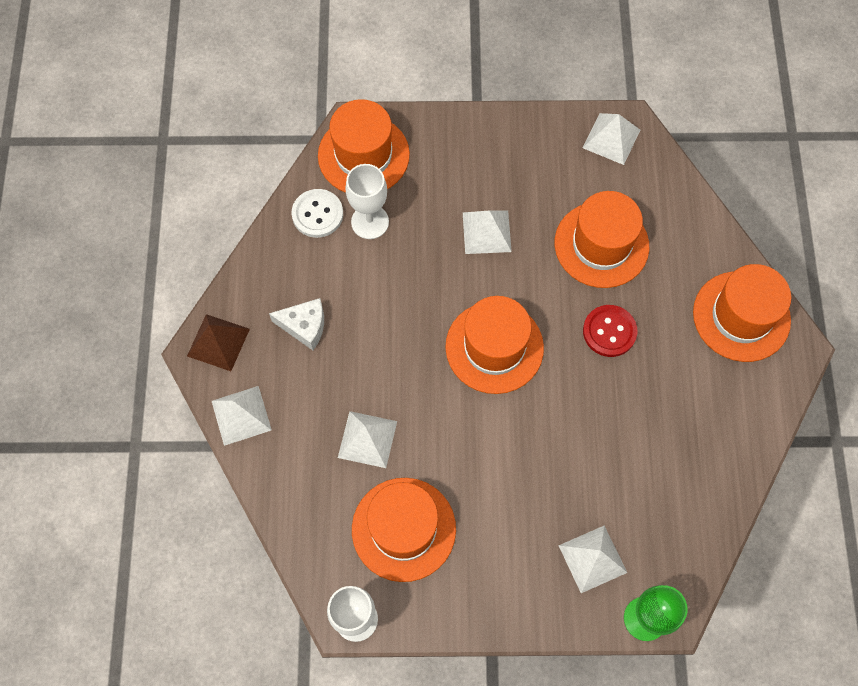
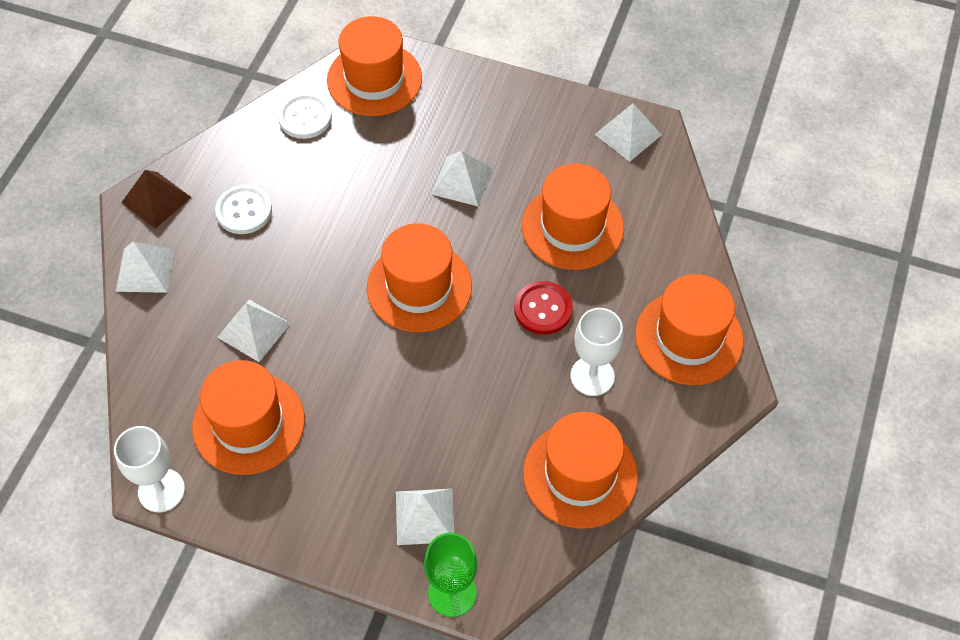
camera: 20 degrees right, 10 degrees down
(304, 326) = (244, 211): white cheese -> white button
(370, 222) = (352, 139): white goblet -> white goblet (592, 376)
(704, 474) = (580, 475): none -> orange hat

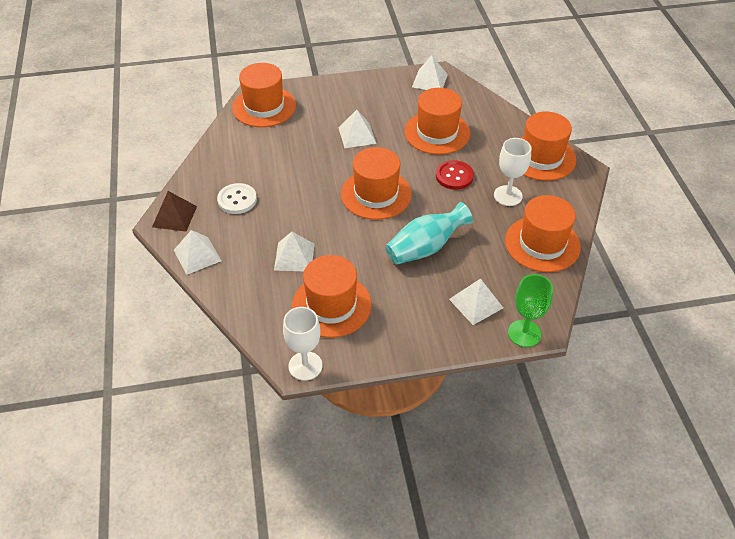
camera: 30 degrees left, 10 degrees down
(305, 117) = (237, 140): white button -> none
(422, 401) = (425, 248): none -> turquoise vase

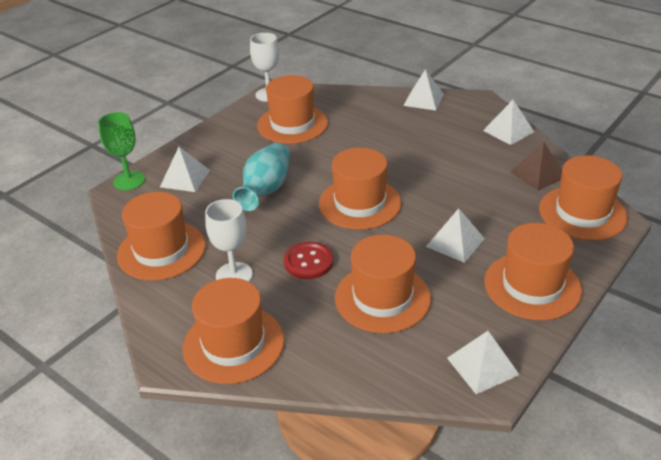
camera: 140 degrees right, 10 degrees down
(174, 216) = (480, 107): brown pyramid -> brown pyramid (538, 174)
(237, 200) = (459, 138): white button -> none
(294, 257) = (358, 132): white pyramid -> white pyramid (508, 131)
(354, 93) = (532, 286): none -> orange hat

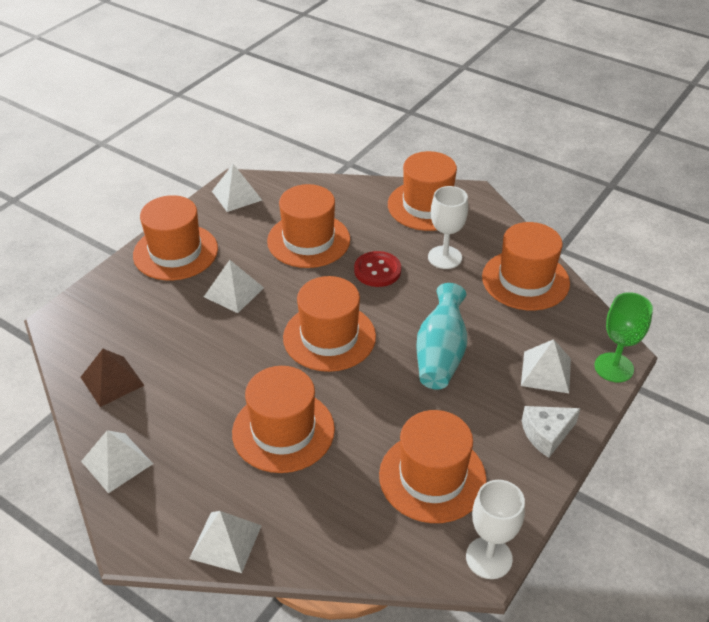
camera: 175 degrees right, 5 degrees up
(205, 143) = (546, 434): none -> white cheese
(582, 213) = (89, 327): orange hat -> orange hat (283, 431)

